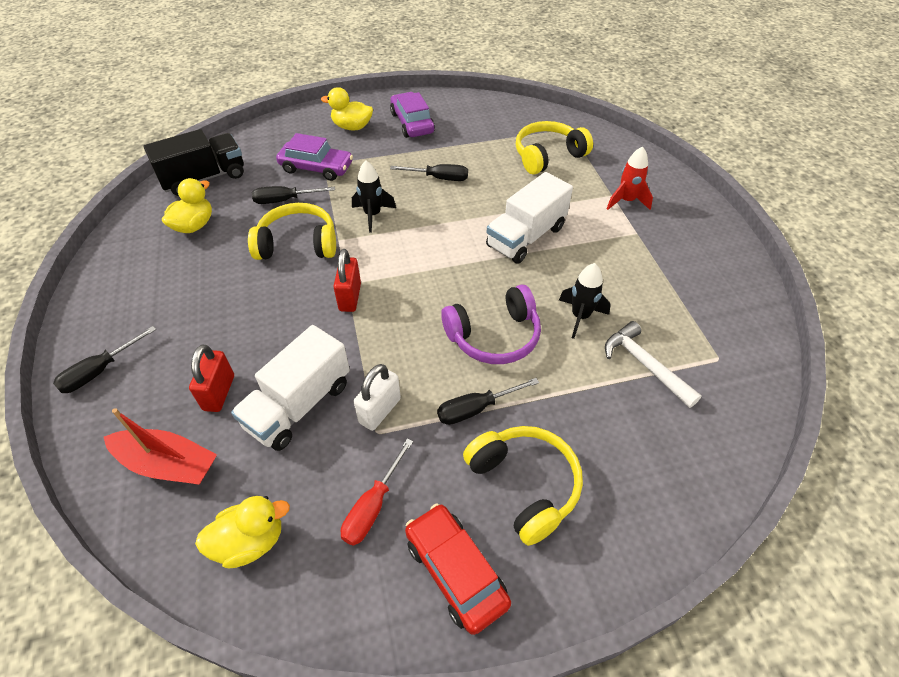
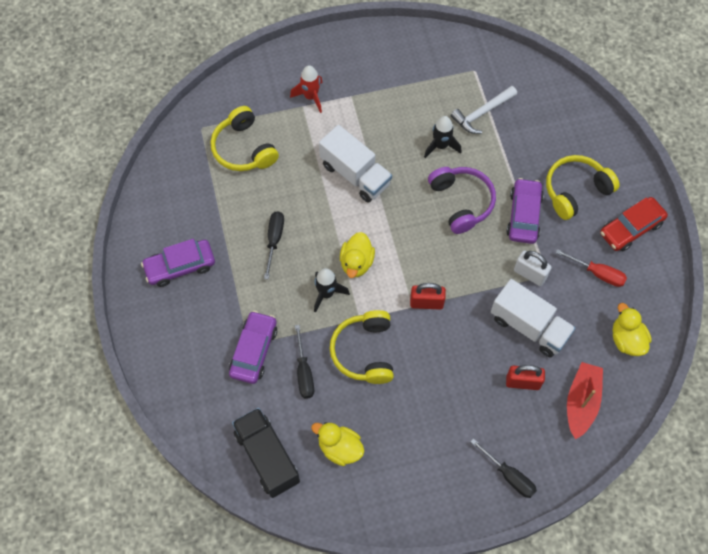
camera: 90 degrees left, 15 degrees up
(352, 127) = (183, 324): yellow duck -> yellow duck (356, 263)
(476, 409) = (524, 215): black screwdriver -> purple car

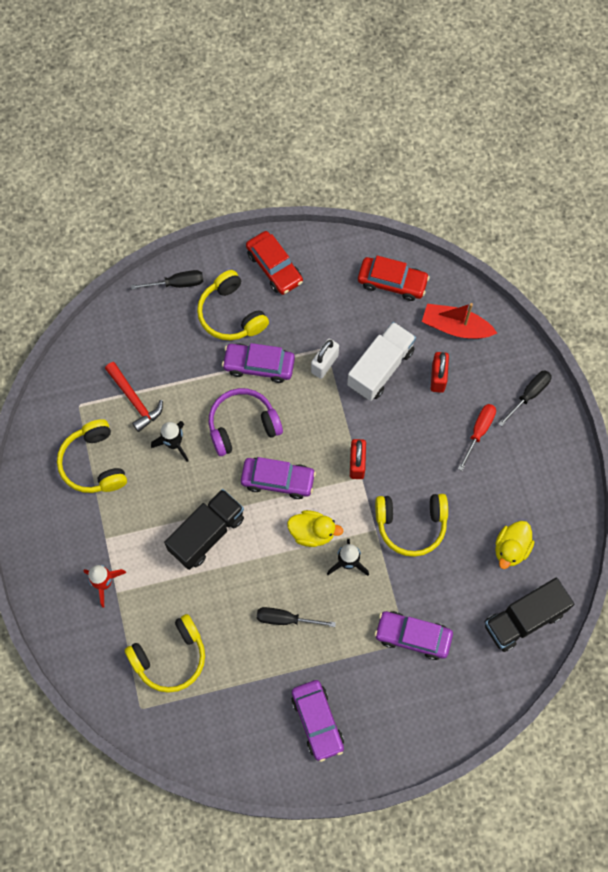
camera: 90 degrees left, 5 degrees up
(304, 372) = (435, 584): black screwdriver -> black screwdriver (177, 284)
(355, 174) = (207, 534): white truck -> black truck
(407, 233) = (278, 480): none -> purple car
(420, 84) = (94, 463): none -> yellow headphones
(482, 113) = (135, 400): white hammer -> red hammer
(597, 273) = (323, 302): red screwdriver -> red screwdriver (478, 432)
(626, 339) = (392, 282): yellow duck -> red car

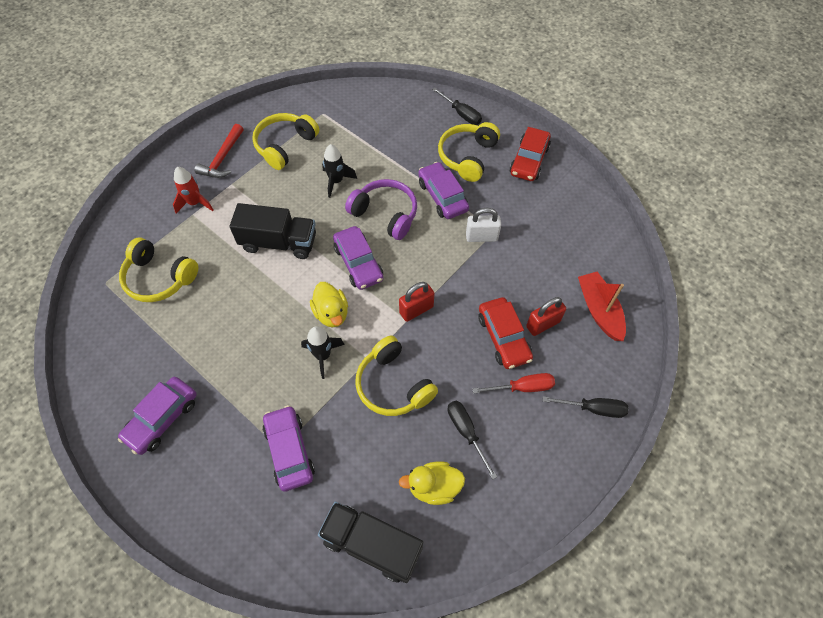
camera: 55 degrees right, 10 degrees down
(135, 400) = (352, 141): red hammer -> red hammer (222, 158)
(286, 619) = (242, 339): black screwdriver -> black screwdriver (466, 432)
(380, 368) = (512, 277): white truck -> none
(392, 282) = (592, 241): red car -> red car (503, 337)

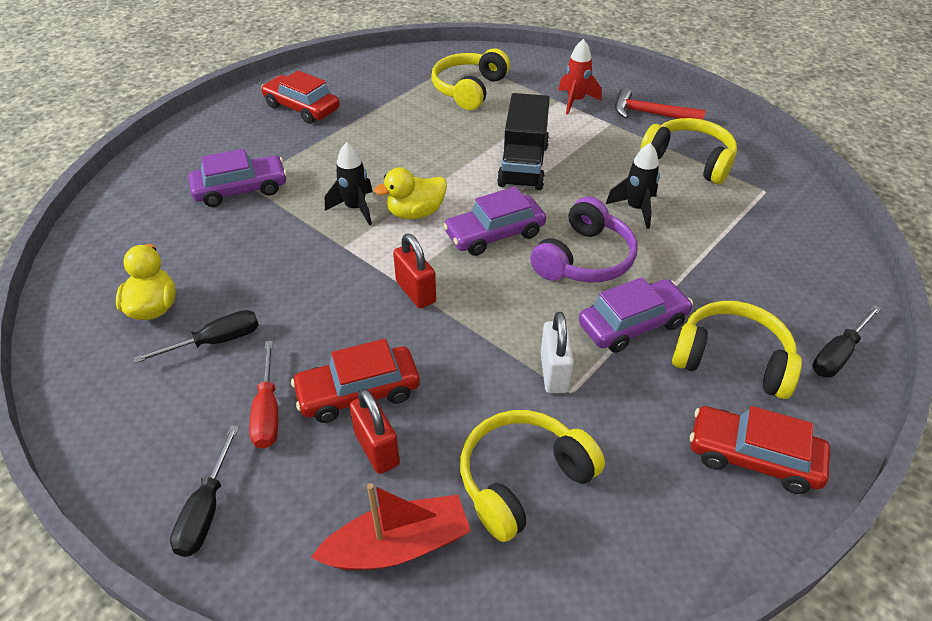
camera: 90 degrees right, 15 degrees down
(162, 418) = (302, 108): purple car -> red car
(372, 545) = (109, 254): black truck -> none
(393, 385) = (303, 270): yellow headphones -> yellow headphones (523, 480)

